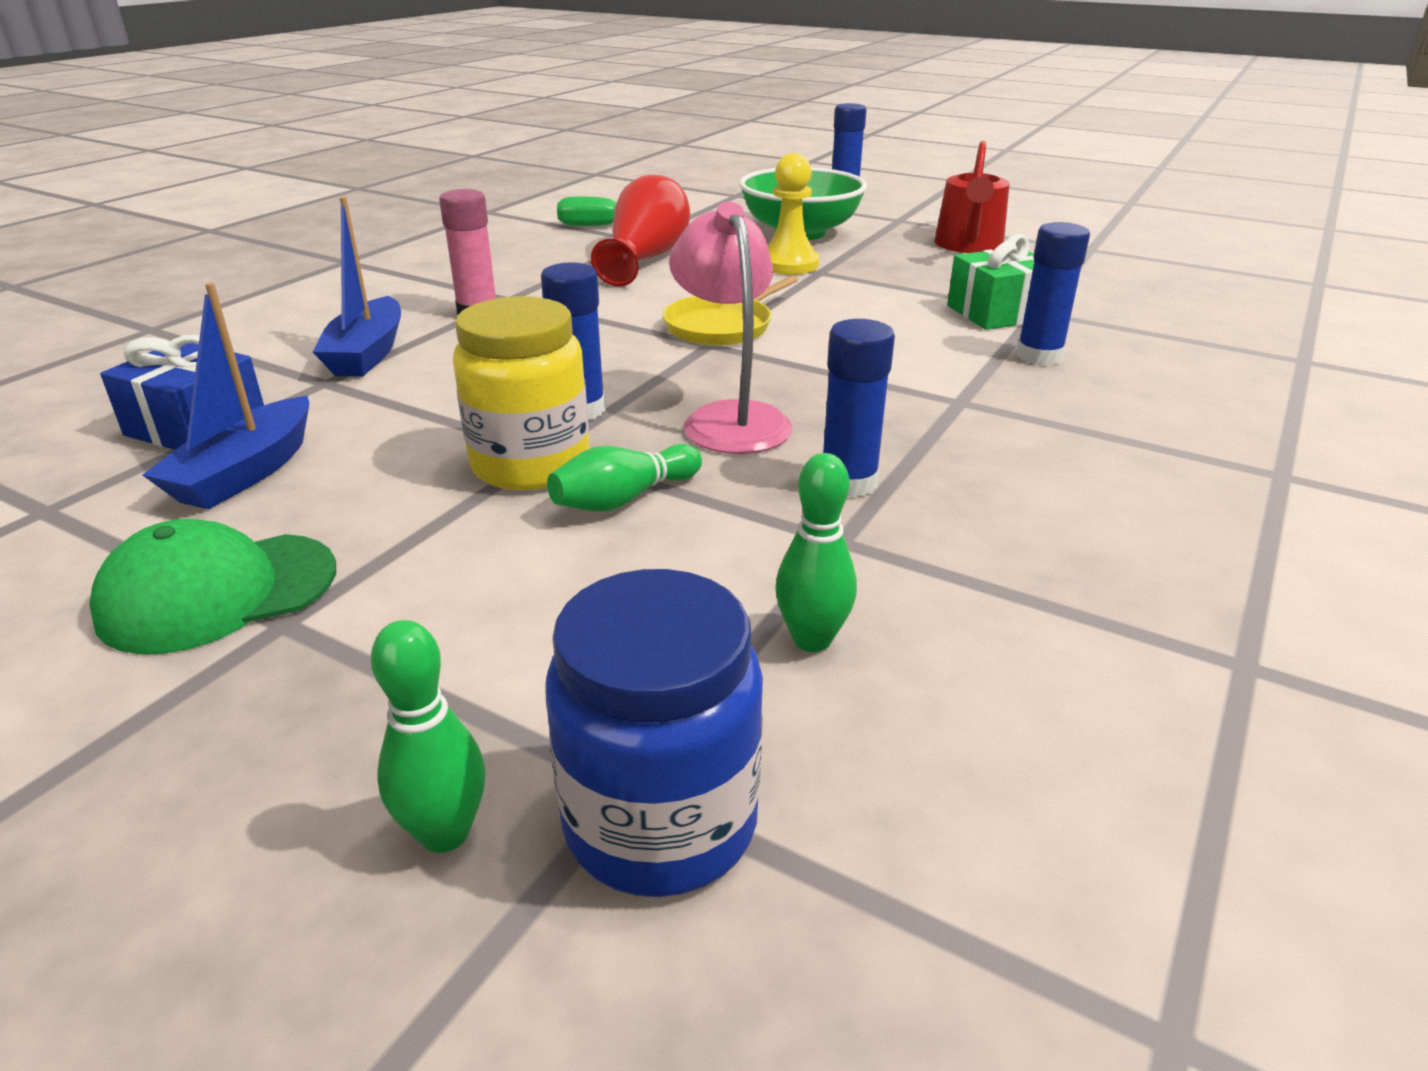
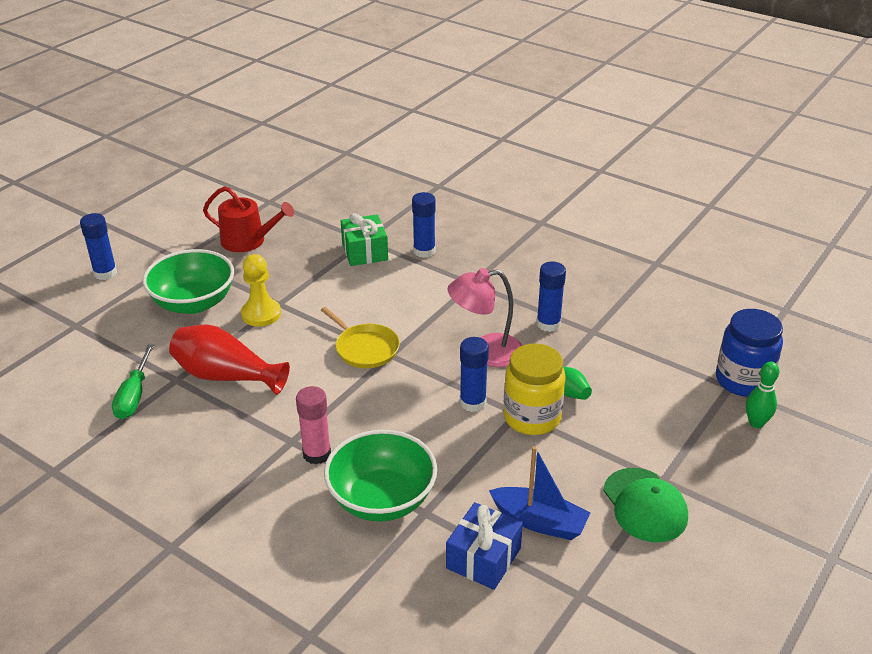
camera: 85 degrees left, 5 degrees up
(367, 354) = (382, 499): blue boat -> green bowl
(812, 640) = (655, 344): green bowling pin -> none

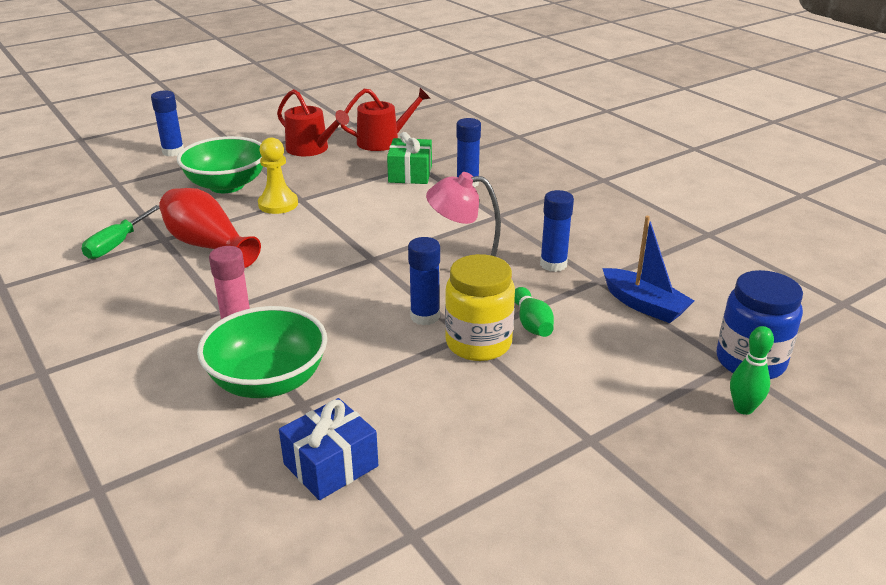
camera: 20 degrees right, 5 degrees down
(314, 217) = (383, 141): none -> red watering can
(365, 348) = (352, 249): yellow pan -> none
(539, 522) = (418, 445): blue boat -> blue boat (644, 305)
(645, 505) = (552, 460): green cap -> none

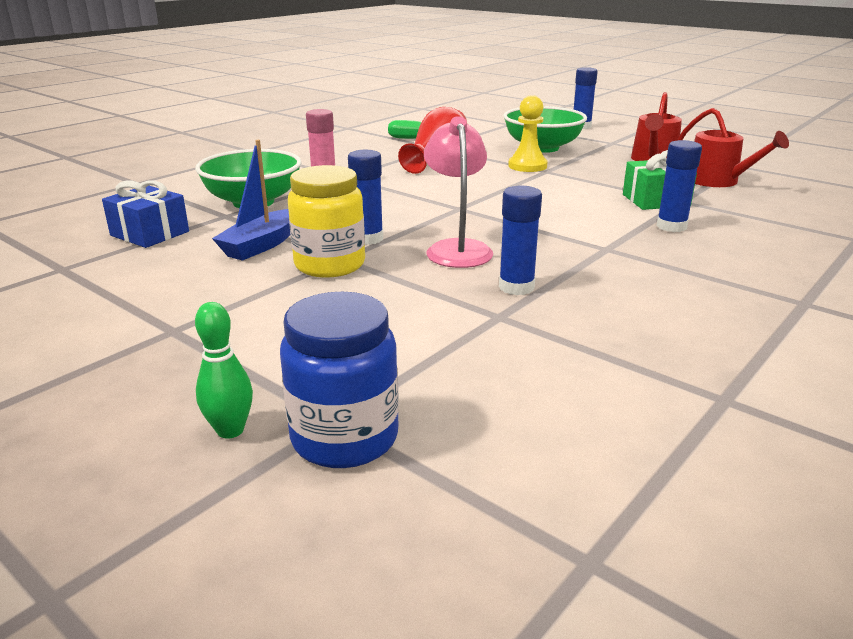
camera: 75 degrees right, 5 degrees down
(532, 323) = (378, 286): green bowling pin -> none
(644, 305) = (455, 349): blue boat -> blue boat (261, 245)

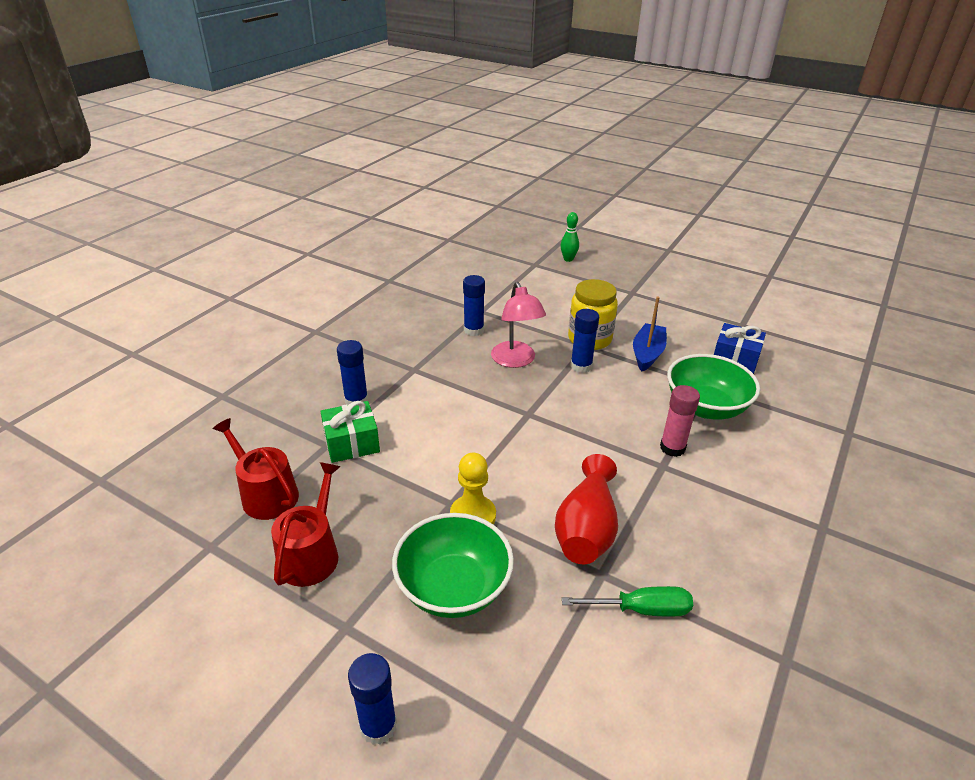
camera: 170 degrees right, 10 degrees up
(344, 438) = (528, 259): blue jar -> none

